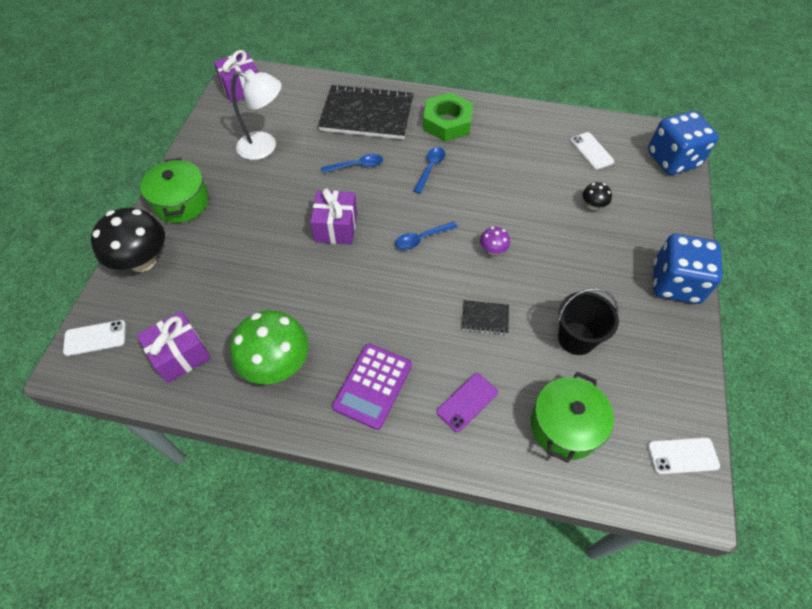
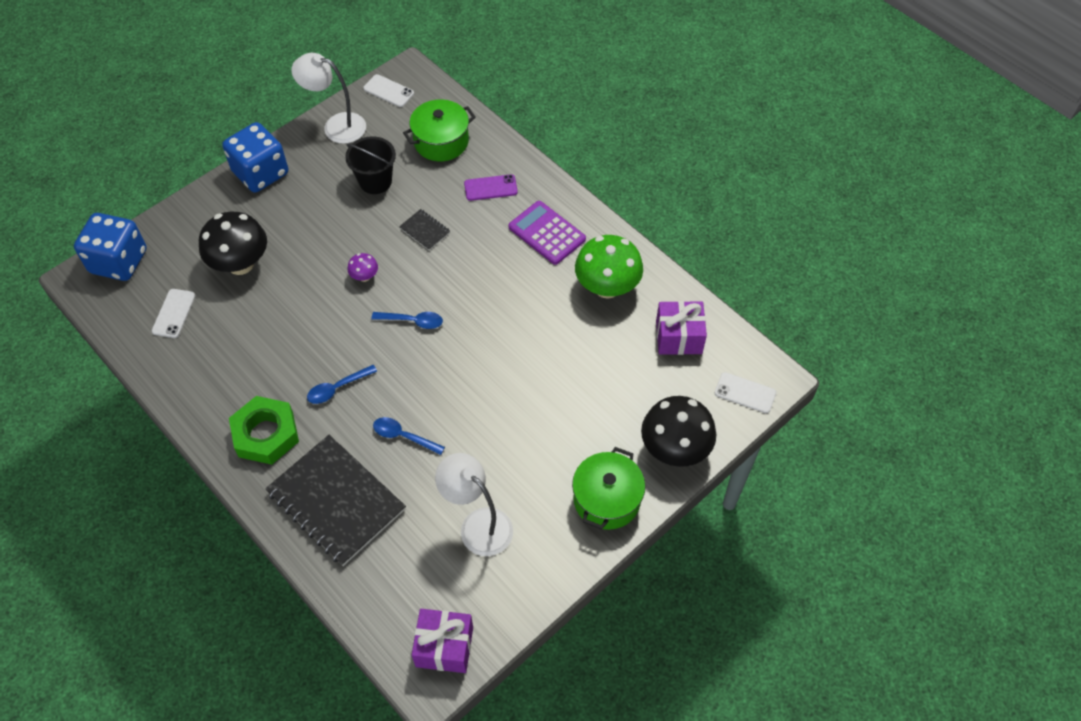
camera: 145 degrees left, 0 degrees up
(336, 227) = (477, 377): purple gift -> none
(372, 386) = (547, 233): purple calculator -> purple calculator turned 105 degrees counterclockwise
(593, 205) = (240, 264): black mushroom -> black mushroom, size x2.20
(677, 374) = (336, 126): none -> white lamp

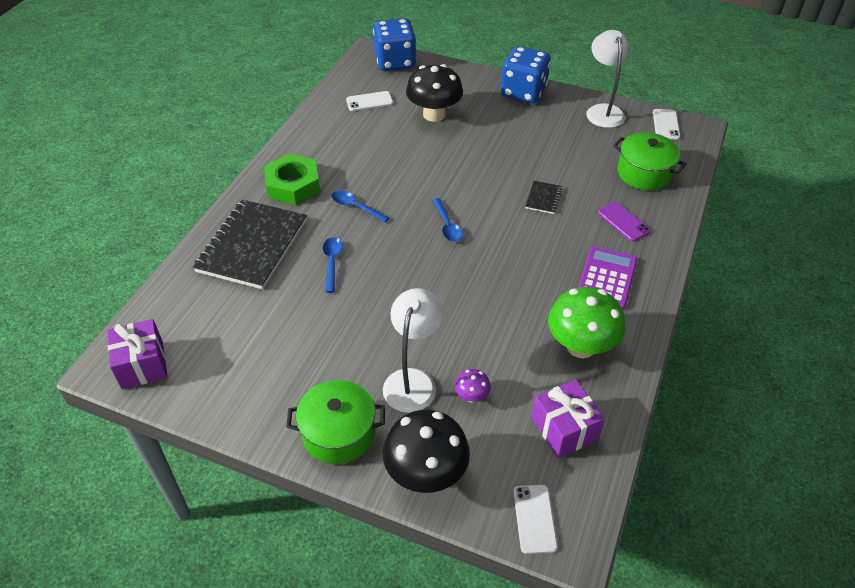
camera: 65 degrees right, 10 degrees down
(364, 276) = (471, 181): purple mushroom -> purple mushroom (472, 396)
(375, 181) = (568, 152): black bucket -> none
(478, 524) = (269, 343): white lamp -> white lamp (413, 380)

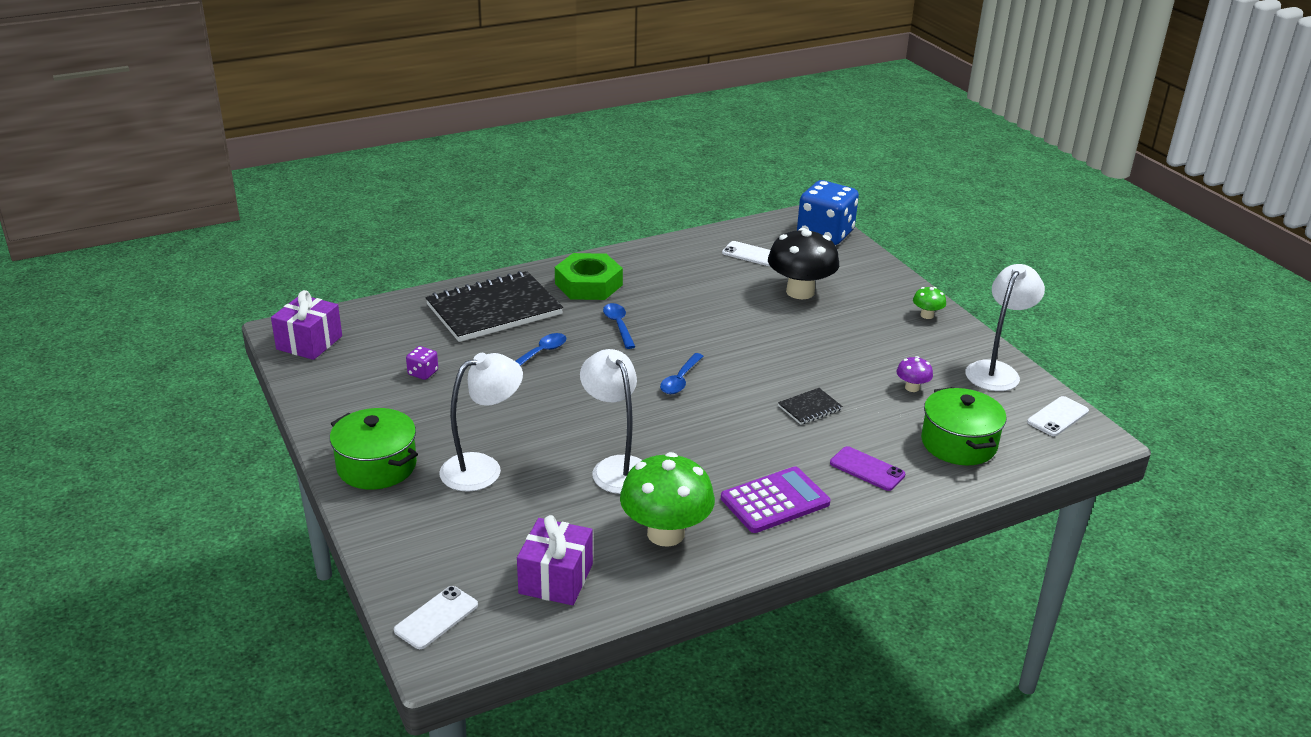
camera: 40 degrees right, 15 degrees down
(269, 332) = (423, 373): none -> purple dice
(426, 473) = (400, 532): black mushroom -> none
(472, 396) = (513, 508): purple mushroom -> purple mushroom (912, 388)
(493, 318) = (616, 467): none -> white lamp
(523, 92) = (927, 315): blue dice -> green mushroom
(623, 222) = (867, 469): purple phone -> purple phone turned 60 degrees counterclockwise

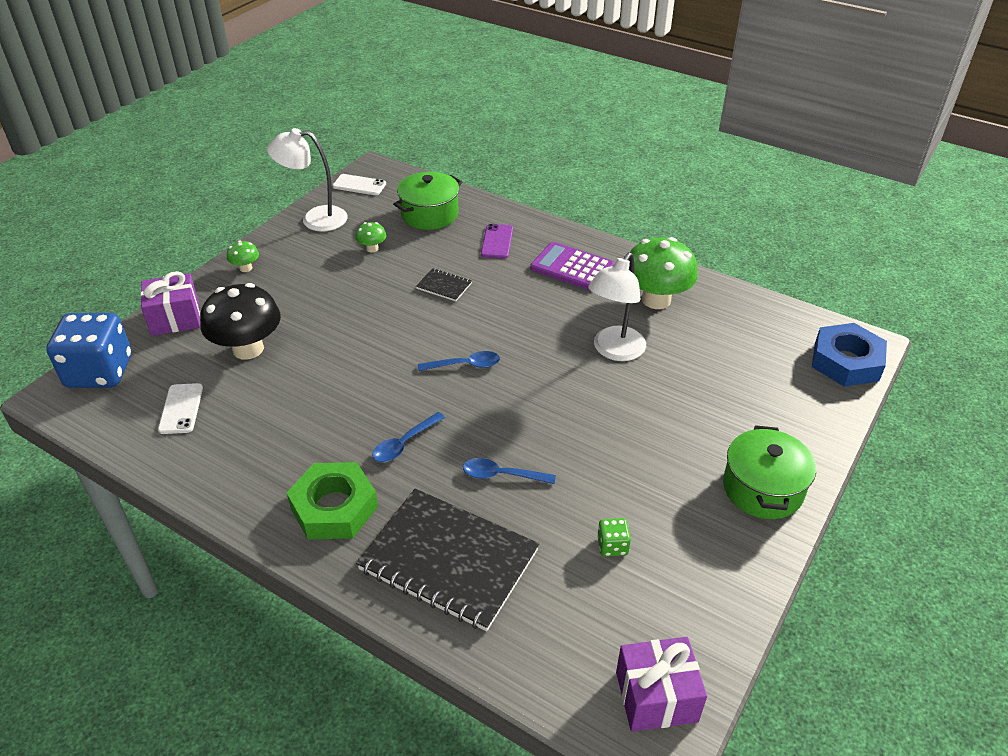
camera: 120 degrees left, 10 degrees up
(423, 373) = (612, 546): purple dice -> green dice
(436, 618) = (846, 361): white phone -> blue nut
(482, 468) = (693, 421): white lamp -> none
(555, 579) = (751, 327): purple gift -> purple gift (175, 318)
(912, 388) = (372, 248): purple mushroom -> green mushroom

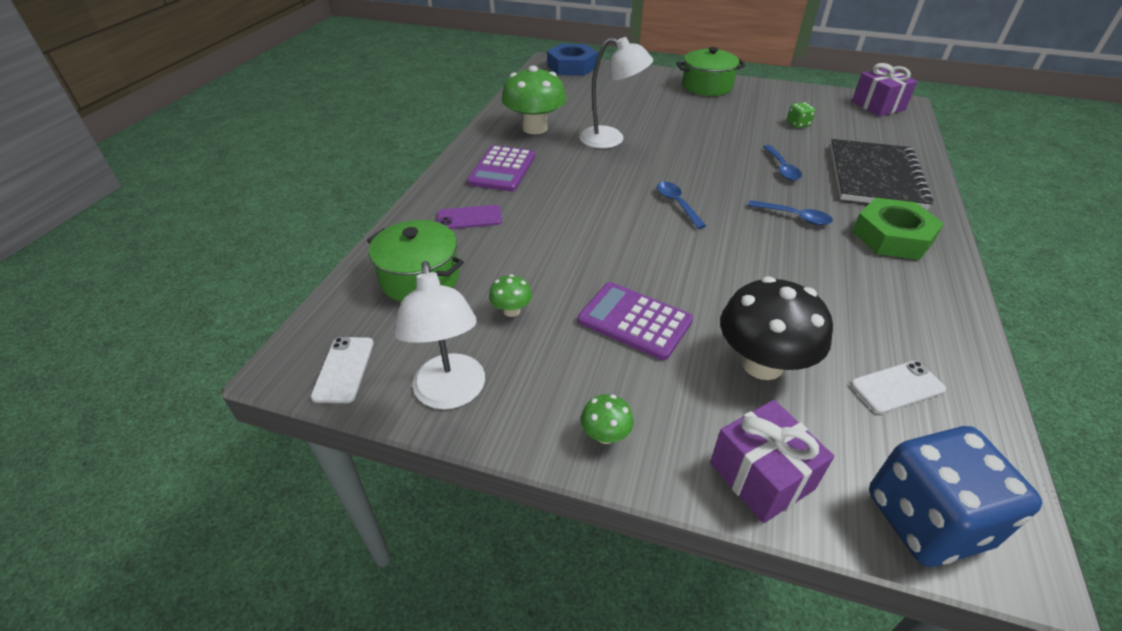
camera: 105 degrees left, 0 degrees up
(327, 300) = (634, 321): none -> purple calculator
(444, 286) = (565, 238): black notebook -> none

